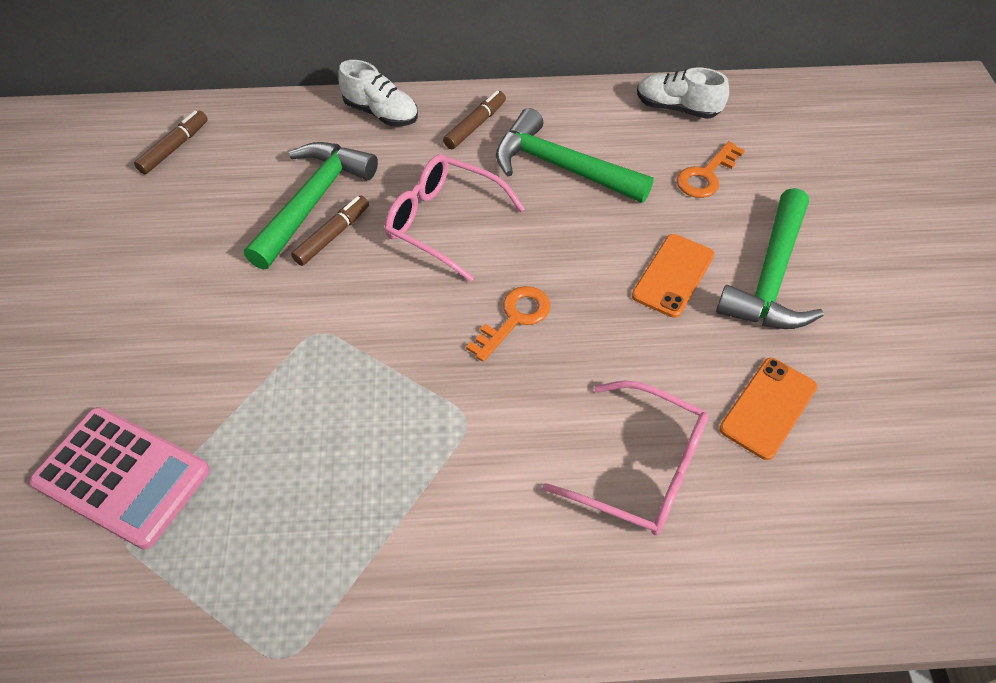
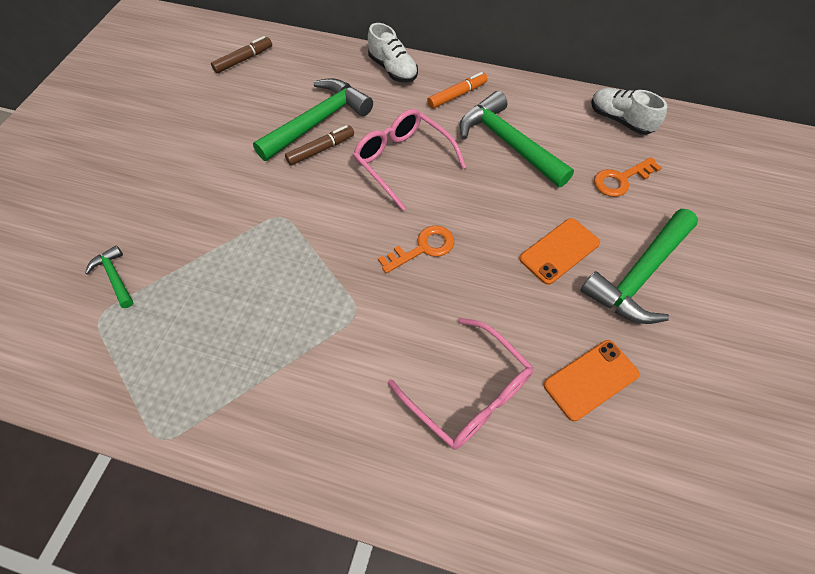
camera: 20 degrees right, 5 degrees up
(122, 477) = (115, 277): pink calculator -> green hammer
(475, 125) = (457, 95): brown marker -> orange marker

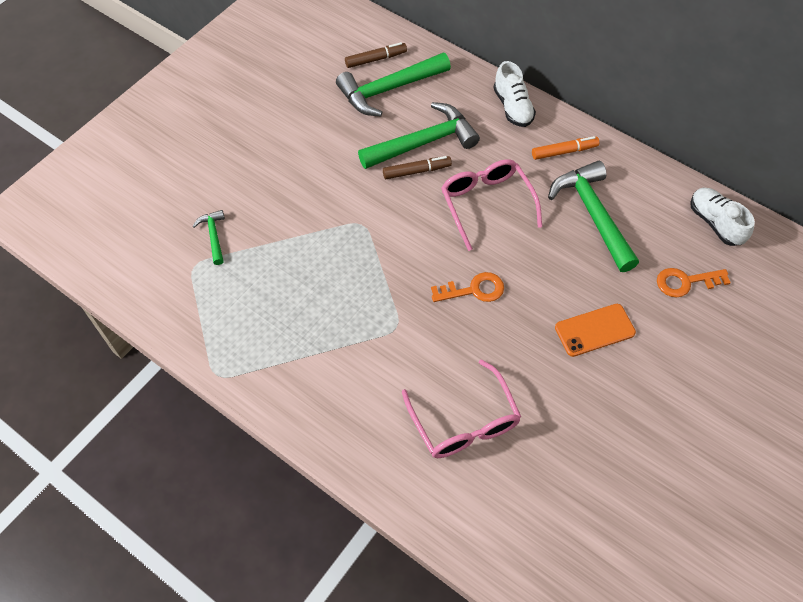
camera: 20 degrees right, 0 degrees up
(590, 379) = (571, 445): orange phone -> none
(639, 275) = (657, 375): green hammer -> green hammer (388, 89)

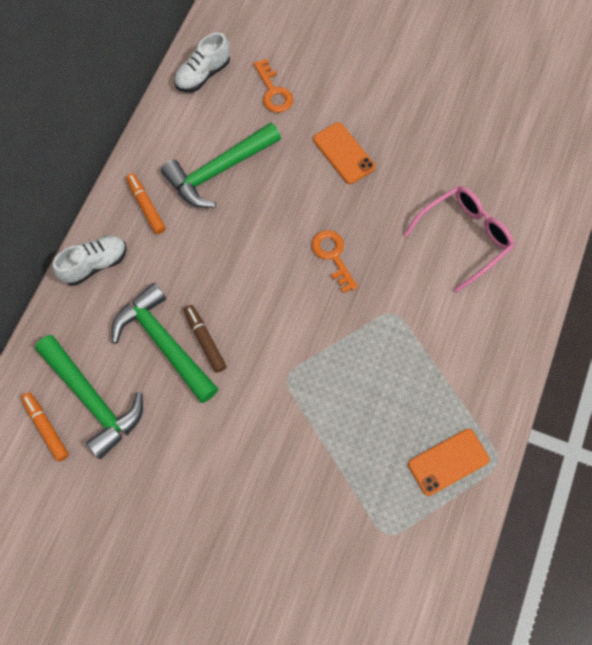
camera: 105 degrees left, 10 degrees up
(213, 236) = (344, 528): green hammer -> none
(234, 332) = (448, 462): none -> orange phone
(376, 59) = (46, 428): brown marker -> orange marker
(487, 205) = (231, 264): pink glasses -> none

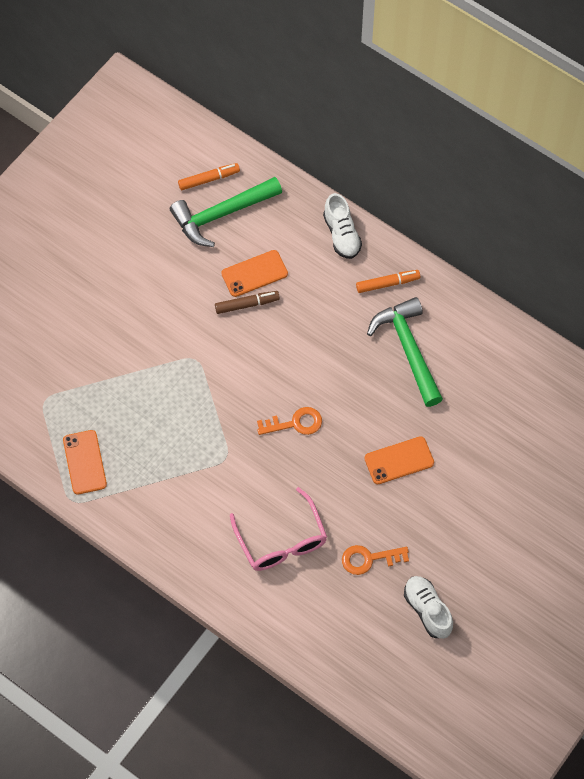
camera: 105 degrees right, 5 degrees down
(164, 342) = (254, 273): green hammer -> orange phone
(203, 74) = (520, 358): white shoe -> white shoe (427, 610)
(273, 91) = (484, 416): orange key -> orange key (369, 559)

